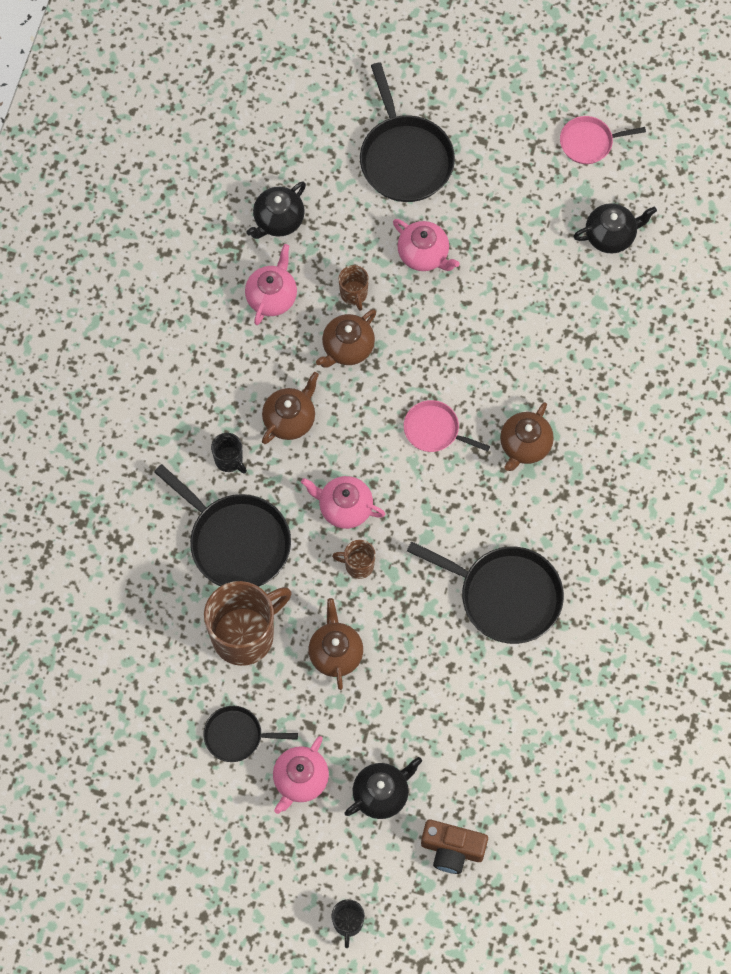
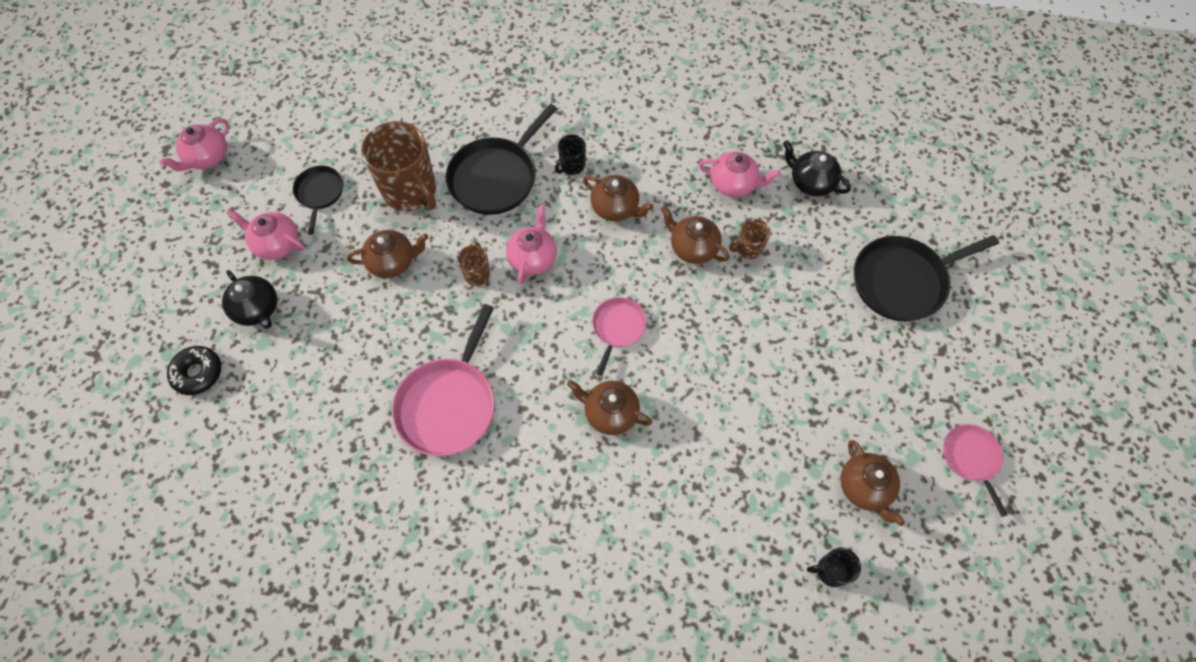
camera: 85 degrees right, 5 degrees down
(348, 923) = (142, 291): black mug -> black mug (830, 571)
(424, 254) = (802, 305): pink teapot -> pink teapot (207, 157)
(452, 849) = (198, 373): brown camera -> black donut
(505, 596) = (449, 405): black pan -> pink pan
(611, 235) = (864, 488): black teapot -> brown teapot

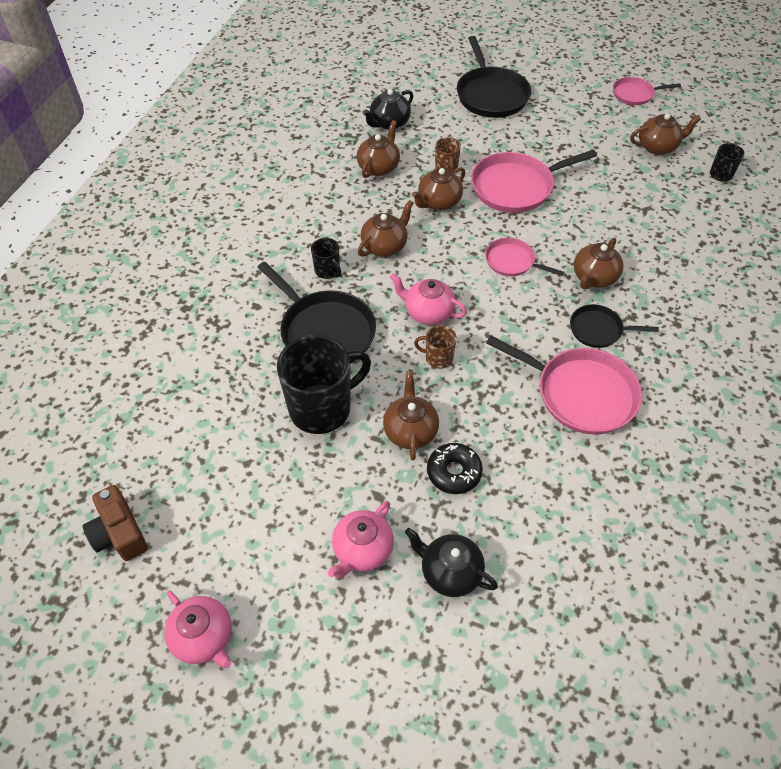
camera: 80 degrees left, 10 degrees down
(198, 373) = (528, 641): black donut -> black donut (454, 472)
(257, 309) = (450, 572): black teapot -> black teapot turned 120 degrees counterclockwise
(288, 87) = (119, 533): none -> brown camera
(320, 193) = (300, 500): black pan -> black pan (598, 330)
(410, 191) = (322, 408): brown mug -> black mug
(733, 184) = (379, 167): pink teapot -> brown teapot
(738, 322) = (515, 187): none -> pink pan

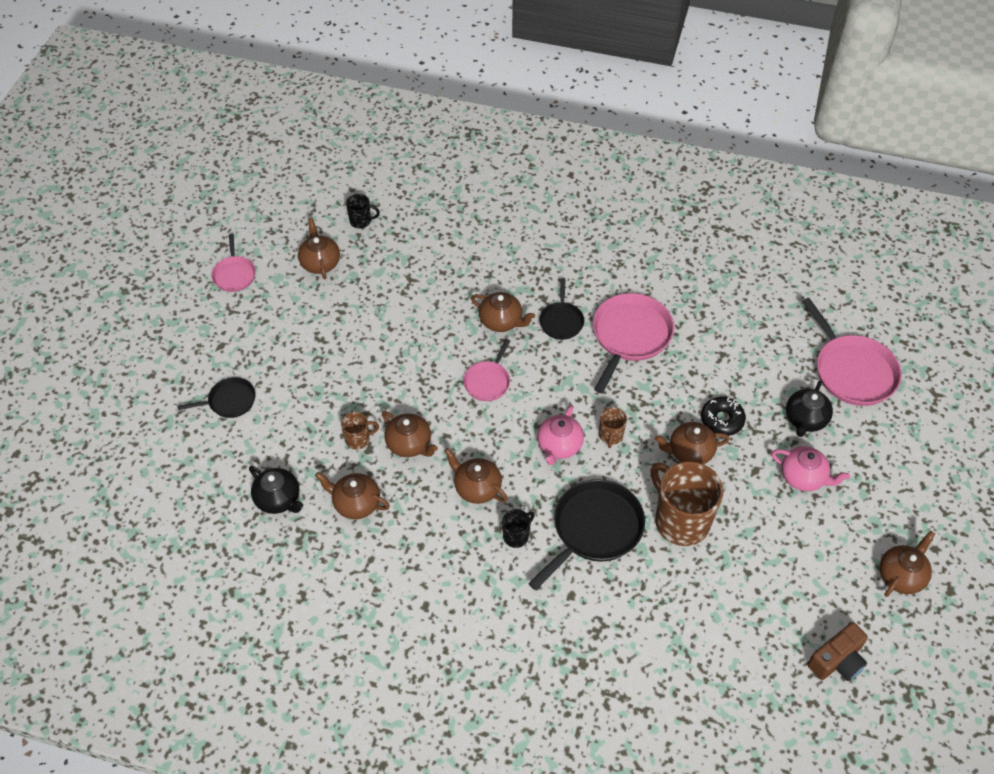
camera: 95 degrees left, 0 degrees up
(204, 637) = (901, 576): pink teapot -> brown teapot
(322, 408) = (680, 521): black mug -> brown mug
(491, 95) = (229, 401): black pan -> black pan, size x0.56
(515, 187) = (384, 378): pink pan -> pink pan (852, 371)

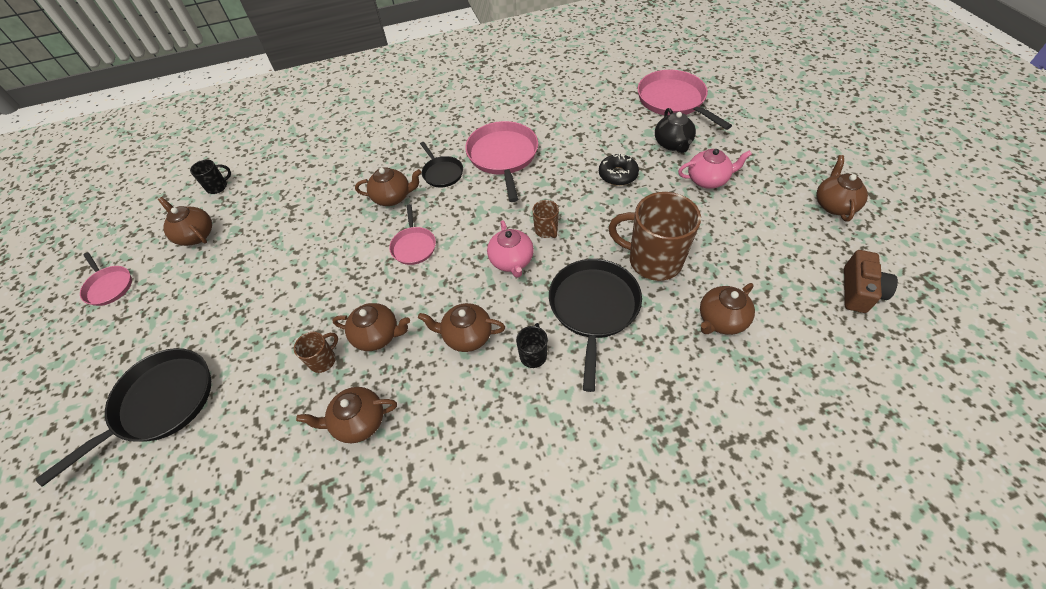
camera: 30 degrees left, 0 degrees up
(229, 401) = (160, 403): black pan -> black pan, size x1.78
(278, 499) = (271, 470): black teapot -> none
(690, 452) = (615, 208): brown teapot -> brown teapot (721, 320)
(852, 371) = (673, 101): pink pan -> pink pan turned 150 degrees counterclockwise

